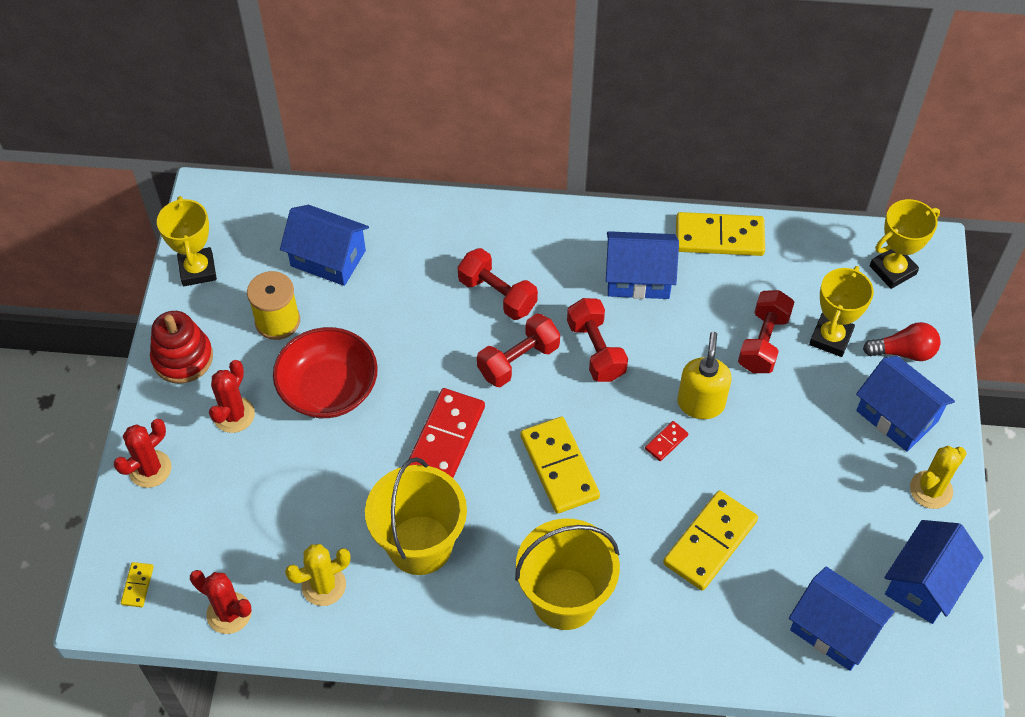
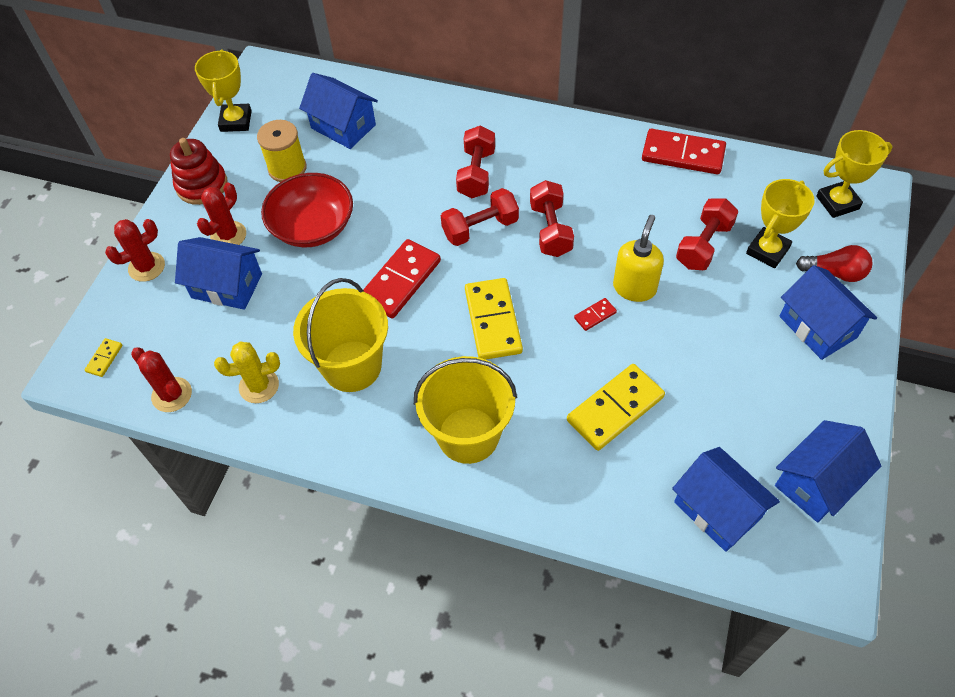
camera: 15 degrees right, 0 degrees up
(497, 294) = (476, 173): red dumbbell -> red dumbbell turned 45 degrees clockwise
(638, 278) = (603, 177): blue house -> blue house (227, 286)
(719, 237) = (683, 155): yellow domino -> red domino
(931, 490) = (839, 398): yellow cactus -> none

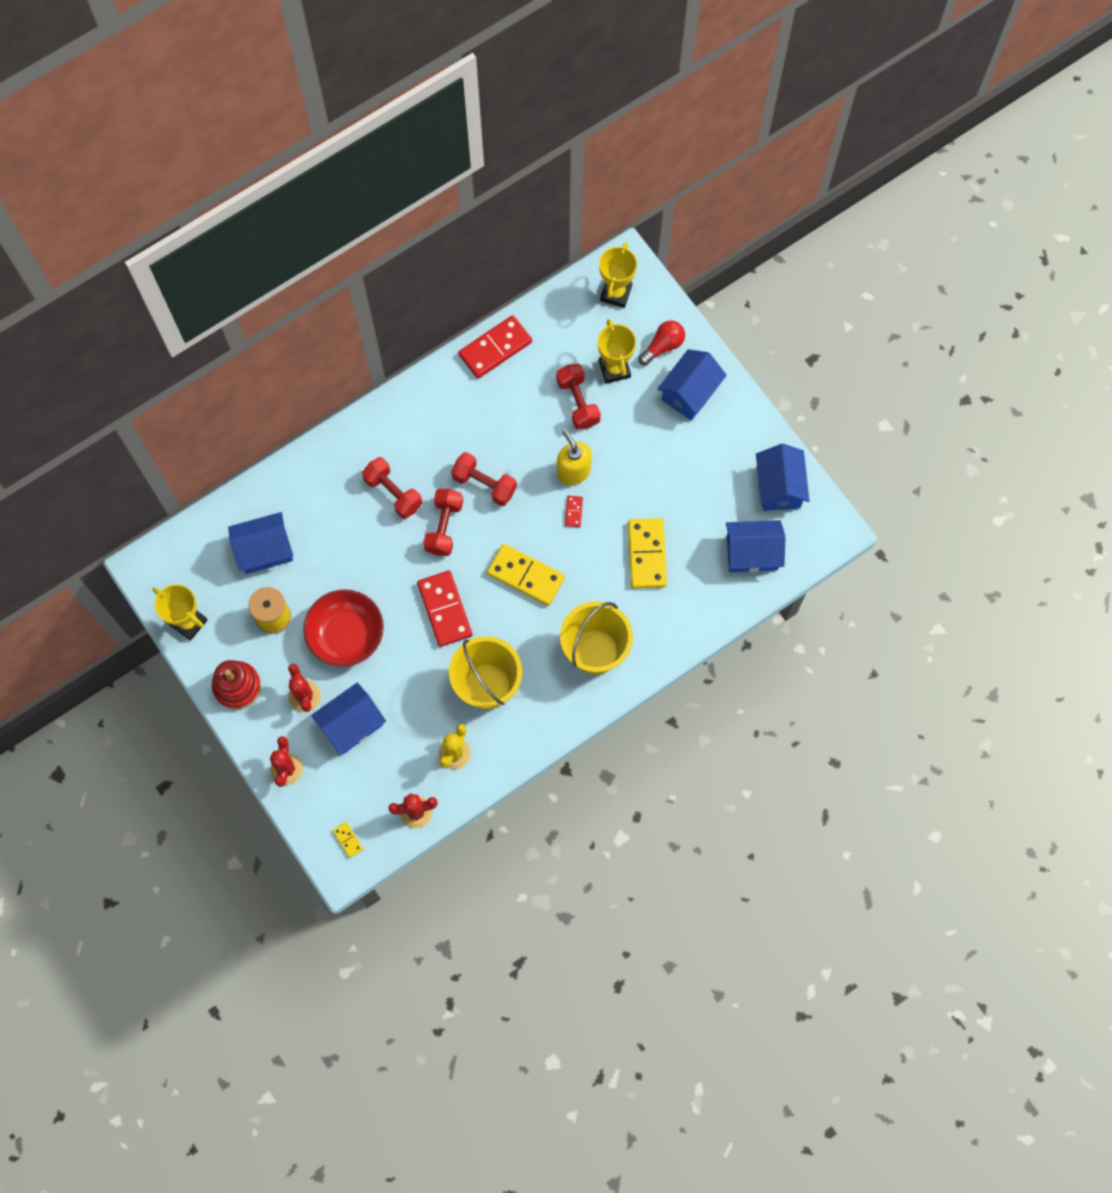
camera: 55 degrees left, 15 degrees up
(817, 327) = (690, 392): blue house -> blue house turned 60 degrees counterclockwise

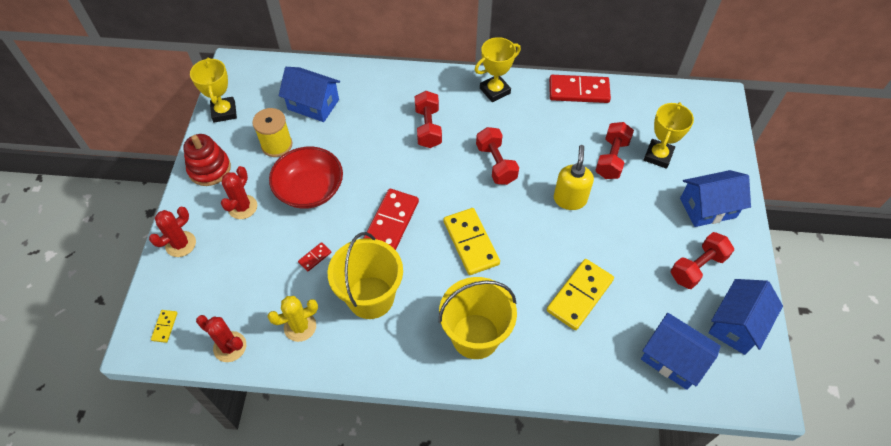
camera: 40 degrees right, 15 degrees down
(351, 724) = (252, 249): blue house -> none
(444, 527) = (442, 171): red dumbbell -> red dumbbell (697, 267)
(573, 512) = (546, 225): red domino -> red domino (315, 257)
(616, 293) = (697, 112): yellow trophy -> yellow trophy (495, 91)
(663, 346) = (709, 165): red light bulb -> none

